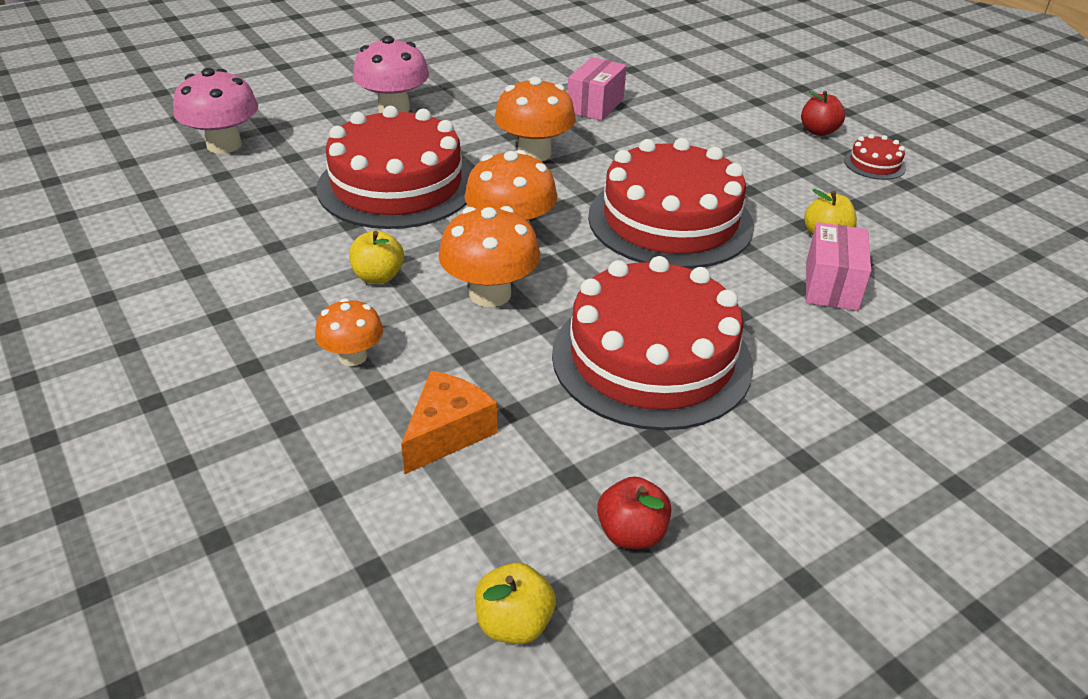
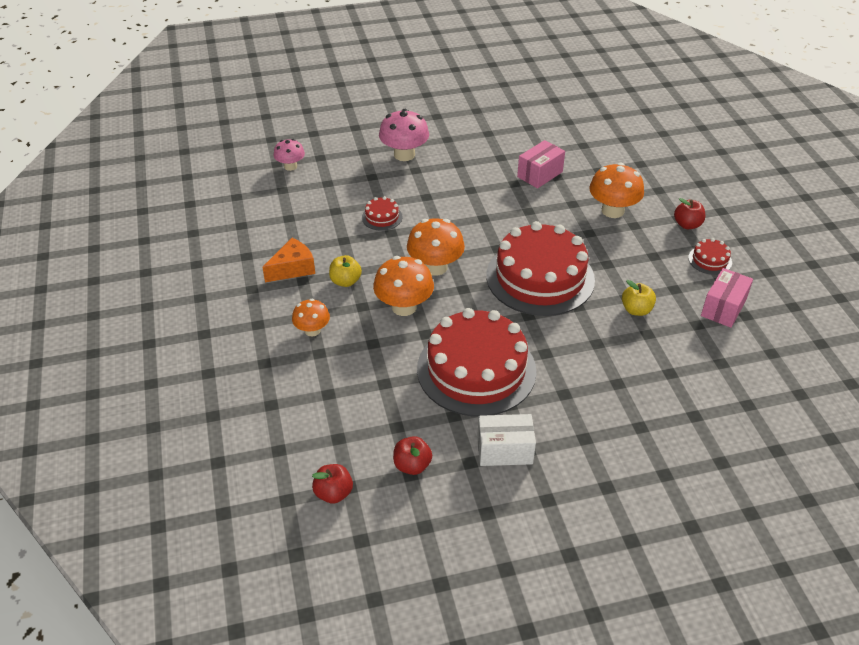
camera: 20 degrees right, 5 degrees up
(224, 145) = (290, 166): pink mushroom -> pink mushroom, size x0.61
(397, 185) = (382, 217): red cake -> red cake, size x0.40
(447, 433) = (343, 387): orange cheese -> orange cheese (292, 268)
(514, 623) = (333, 493): yellow apple -> red apple
(534, 153) = (479, 208): orange mushroom -> orange mushroom (612, 210)
(768, 469) = (504, 450): none -> white box
(831, 285) = (616, 346): pink box -> pink box (723, 308)

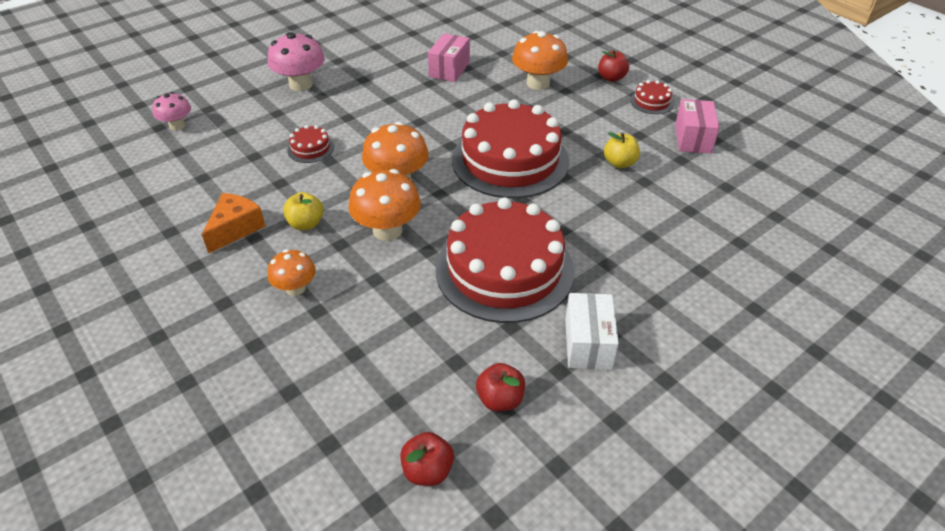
camera: 25 degrees left, 0 degrees up
(504, 450) = (588, 343): white box -> white box turned 60 degrees counterclockwise

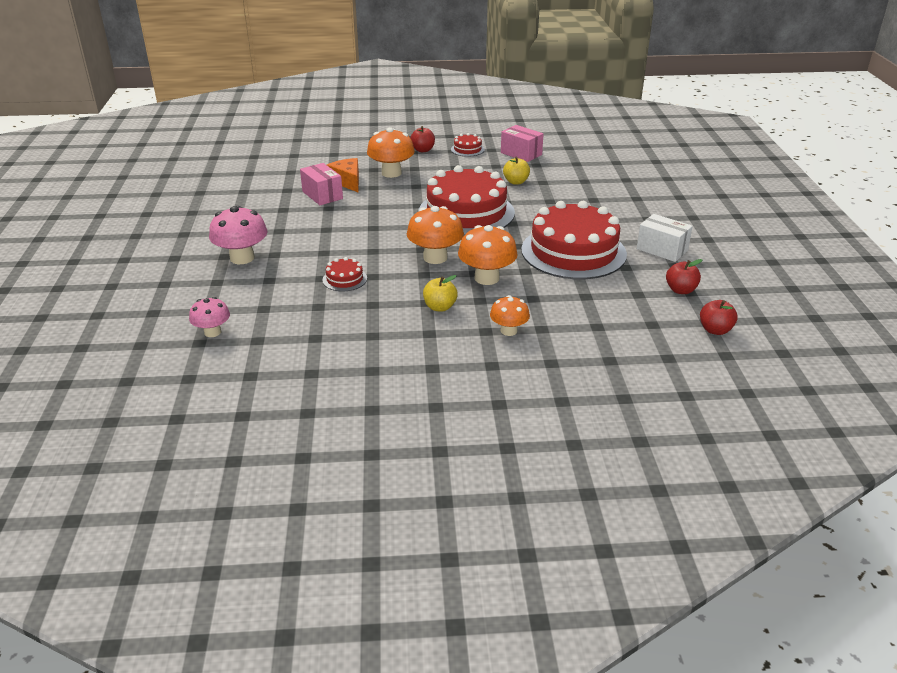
camera: 55 degrees left, 10 degrees down
(235, 229) = (407, 338): orange cheese -> orange cheese (347, 182)

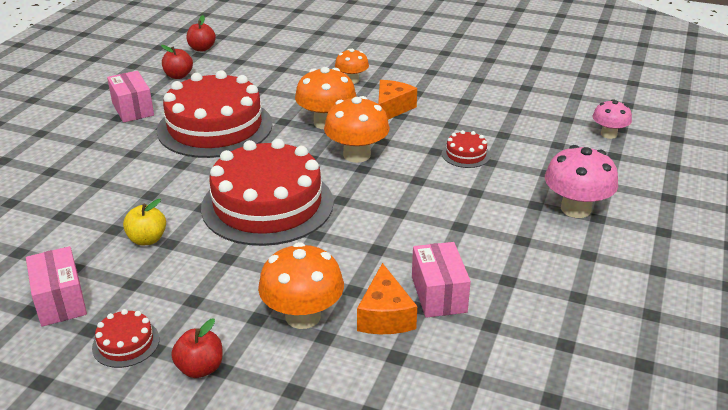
camera: 155 degrees left, 0 degrees up
(440, 307) = (392, 109): yellow apple -> orange cheese
(662, 249) = (133, 109): white box -> pink box

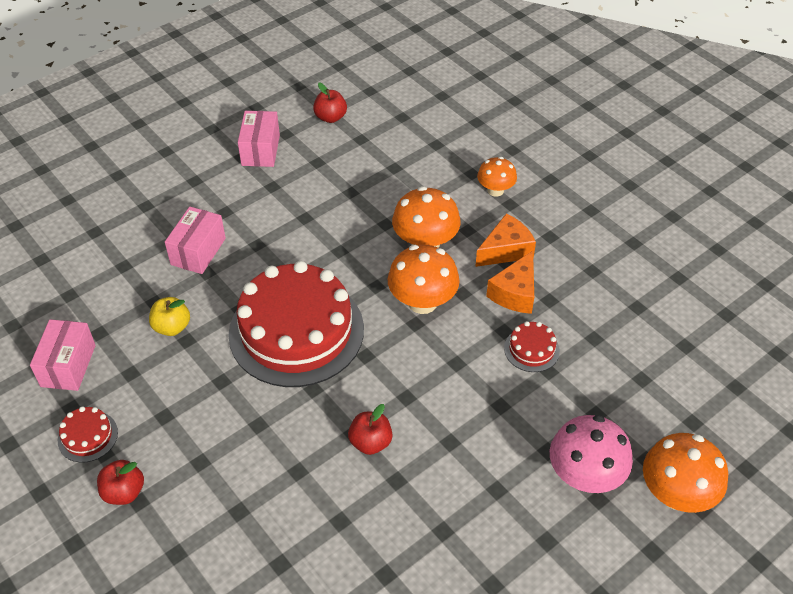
camera: 30 degrees right, 15 degrees up
(202, 48) = (378, 83): red apple -> red apple (370, 442)
(215, 127) = (317, 206): red cake -> none
(303, 316) = (236, 479): orange mushroom -> orange mushroom (676, 494)
(385, 315) = (303, 514): orange cheese -> orange cheese (515, 293)
(438, 294) = (367, 515): pink box -> pink box (198, 251)
(608, 134) = (714, 389): pink mushroom -> none

